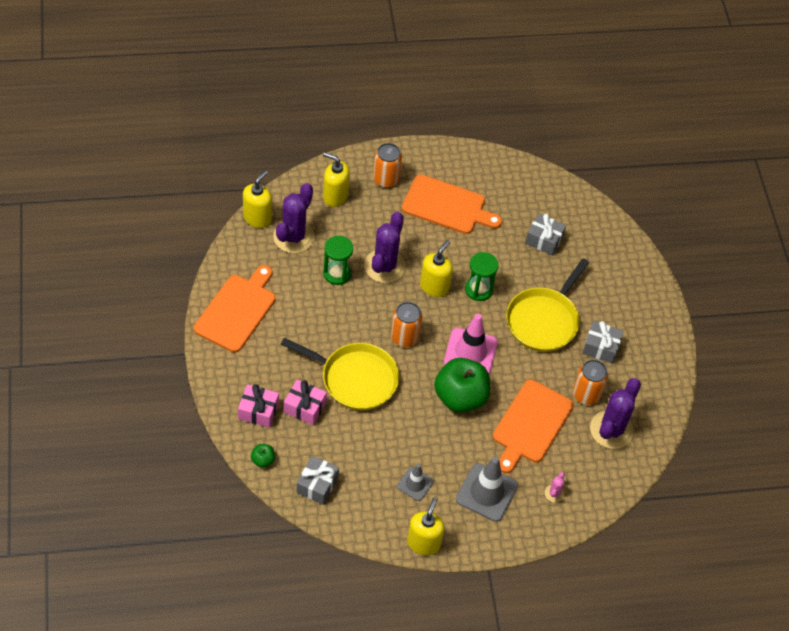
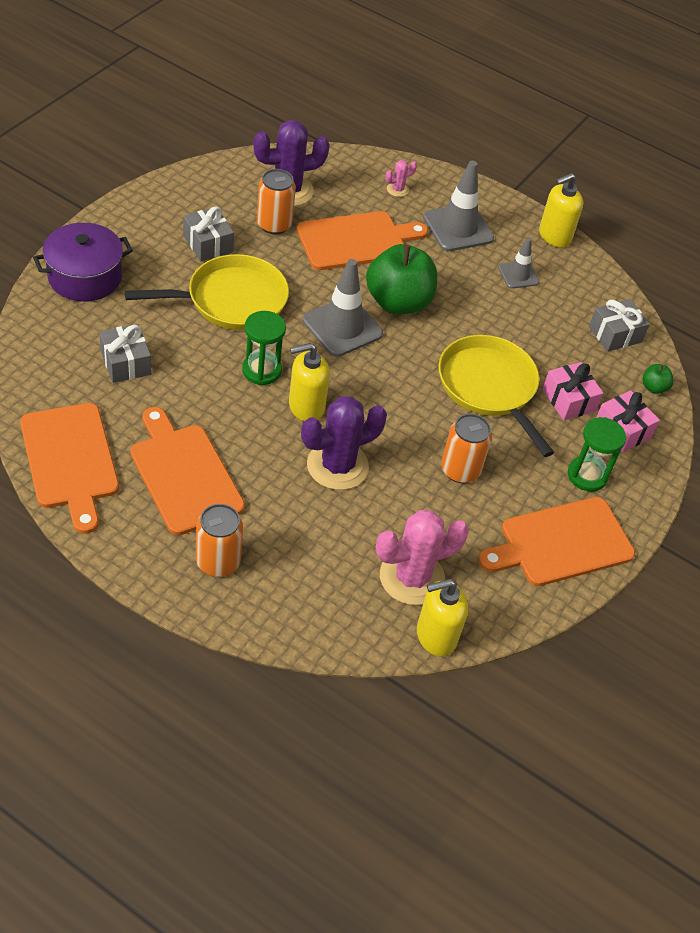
camera: 140 degrees left, 5 degrees down
(293, 237) = (412, 577): purple cactus -> pink cactus
(335, 196) = (306, 589): yellow soap dispenser -> none
(337, 273) = (402, 498): green hourglass -> green hourglass (587, 475)
(404, 337) = (395, 386): orange can -> orange can (460, 470)
(470, 352) = (342, 327): pink traffic cone -> grey traffic cone
(502, 174) = (70, 460): none -> orange cutting board
(627, 271) = (85, 277): none -> purple pot

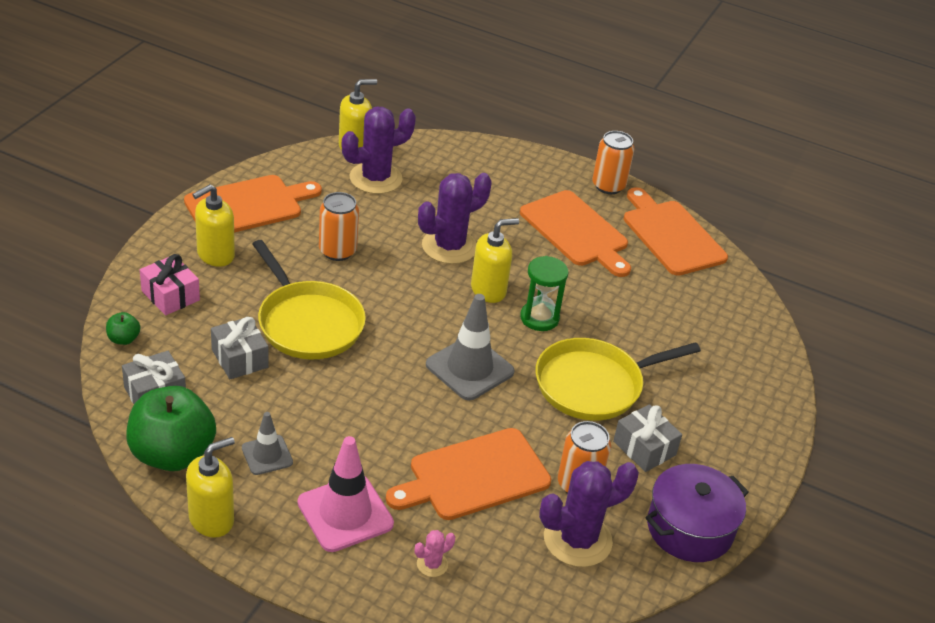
camera: 175 degrees right, 10 degrees down
(85, 277) = (751, 392): purple pot -> purple pot (689, 528)
(126, 363) = (667, 313): grey gift -> grey gift (240, 358)
(218, 561) = (528, 180): orange can -> orange can (608, 186)
(398, 302) = (412, 403): green apple -> green apple (172, 454)
(412, 577) = (375, 178): pink cactus -> purple cactus
(458, 228) = (345, 513): grey traffic cone -> pink traffic cone
(569, 400) = (223, 318): pink gift -> none
(587, 475) = (215, 255): green hourglass -> yellow soap dispenser

